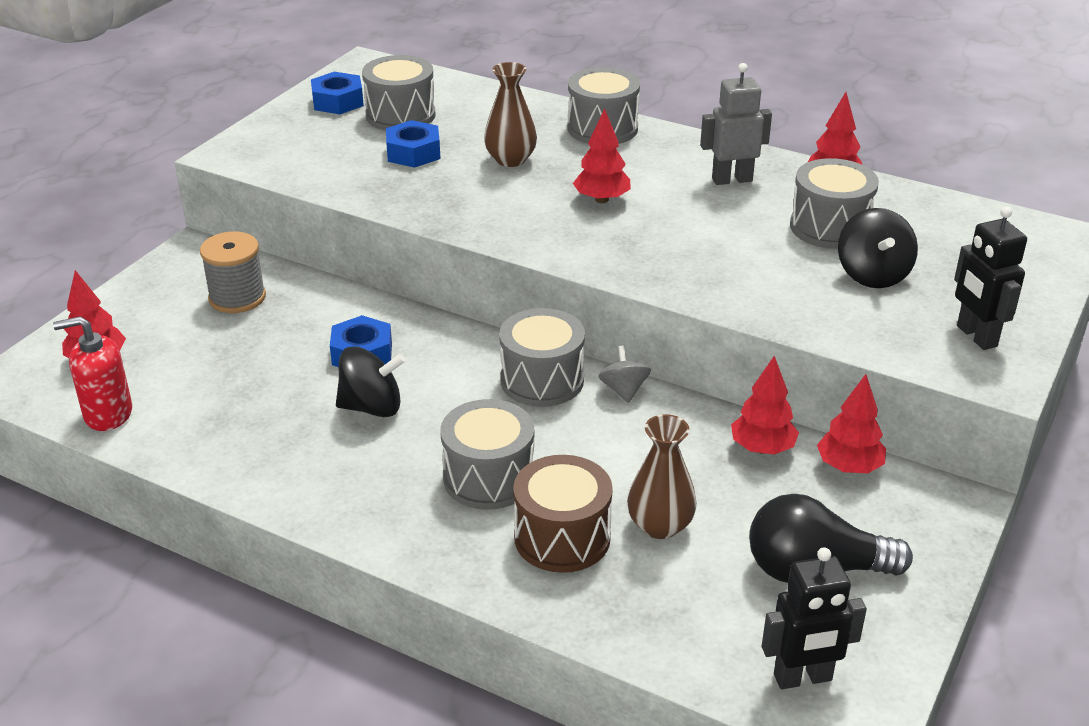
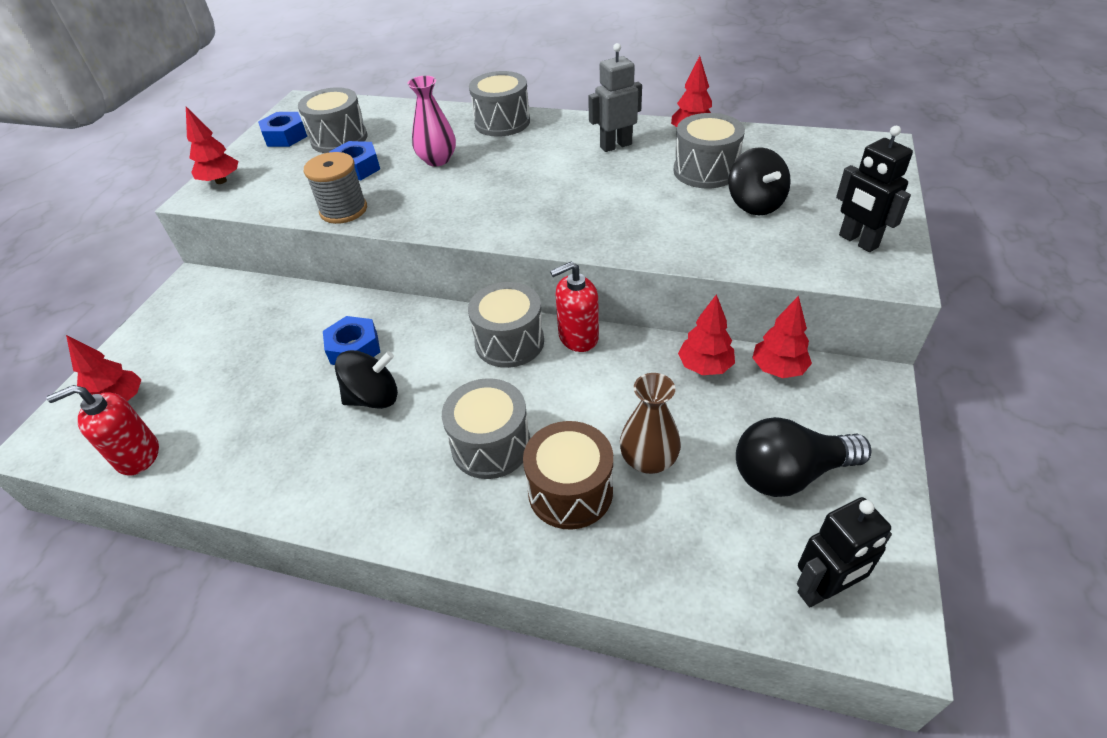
camera: 10 degrees left, 10 degrees up
(237, 297) = (237, 318): grey spool -> grey spool (343, 210)
(510, 159) = (437, 160): brown vase -> pink vase
(602, 199) = (520, 180): red tree -> red tree (221, 181)
(624, 390) = (578, 337): grey spinning top -> red soap dispenser

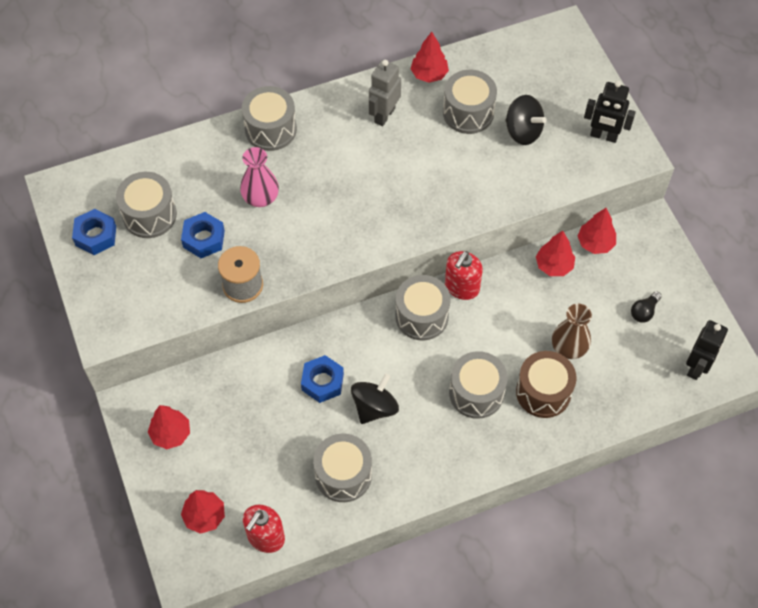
camera: 40 degrees left, 15 degrees up
(221, 181) = (102, 311): red tree -> red tree (171, 434)
(271, 443) = (343, 475): none -> grey drum
(789, 474) = (644, 311): black light bulb -> black light bulb, size x0.48

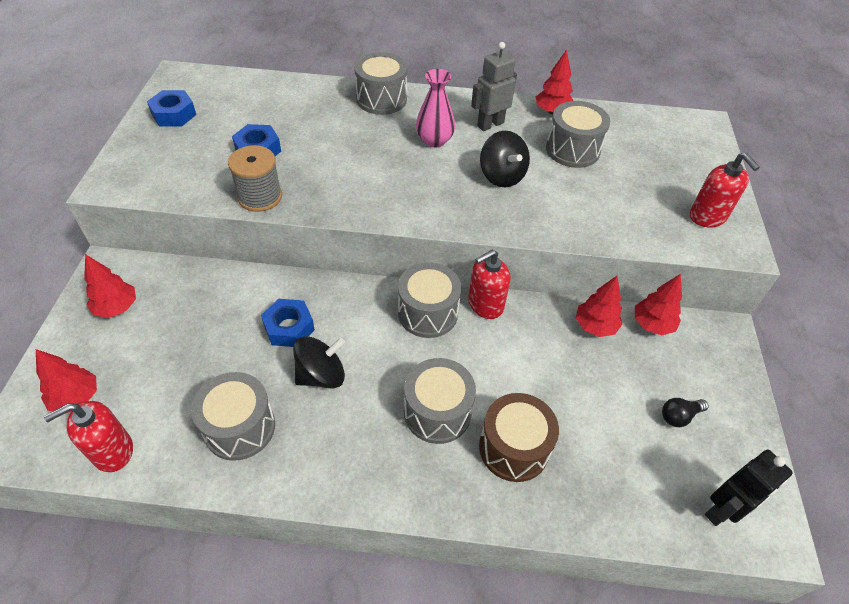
camera: 25 degrees right, 10 degrees down
(149, 215) = (230, 117): grey drum -> none
(261, 198) = (333, 140): pink vase -> pink vase (434, 140)
(523, 131) = (620, 182): black spinning top -> black spinning top (502, 176)
(568, 347) = (569, 414): brown vase -> none
(603, 136) = (708, 217): black robot -> red soap dispenser

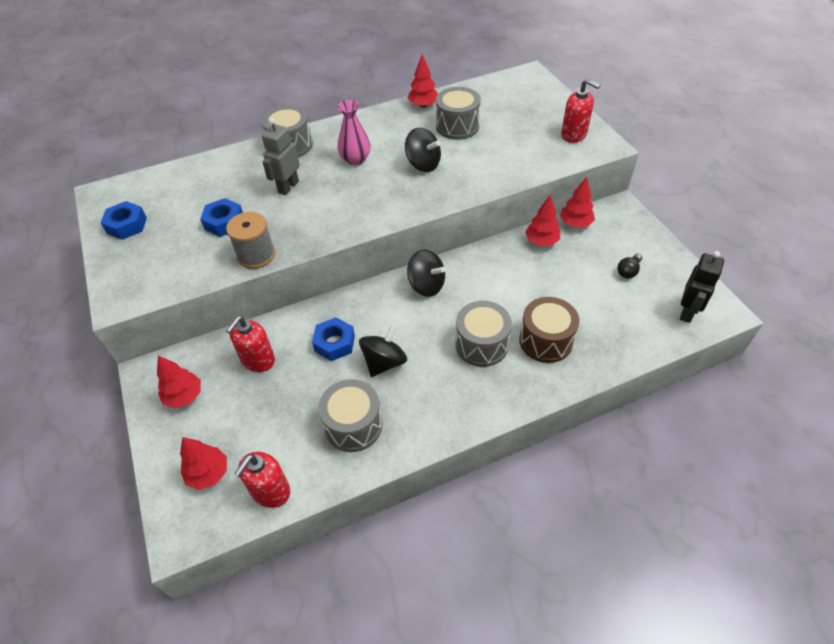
camera: 25 degrees left, 0 degrees up
(428, 313) = (426, 285): grey drum -> black spinning top
(485, 305) = (461, 261): red soap dispenser -> red soap dispenser (258, 360)
(490, 124) = (387, 131): grey robot -> grey robot (288, 187)

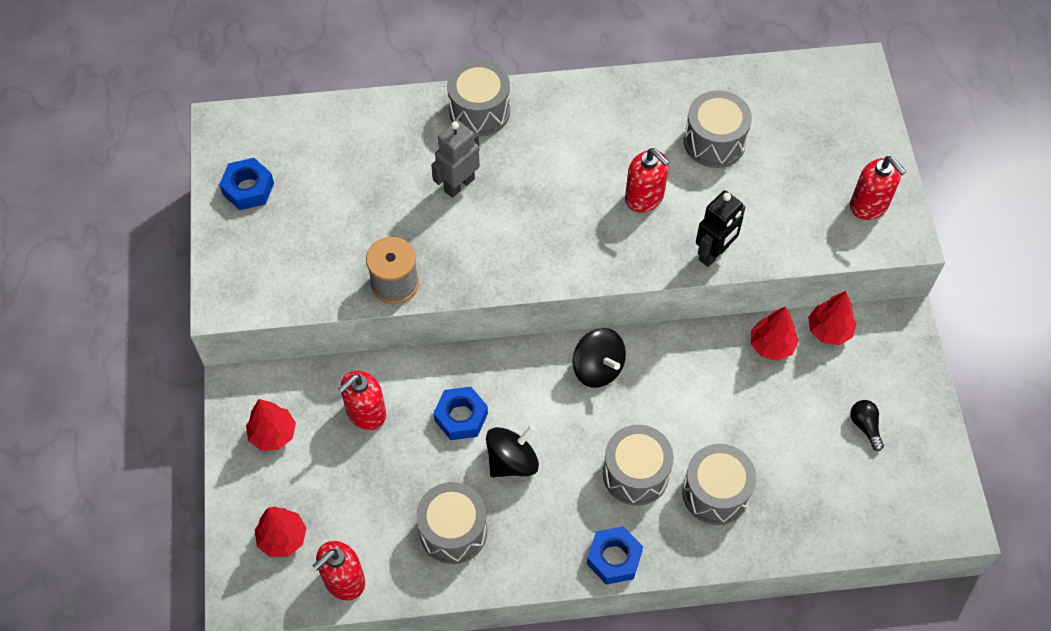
camera: 15 degrees right, 10 degrees up
(224, 222) = (366, 220): blue nut -> blue nut (614, 558)
(355, 159) = (558, 162): pink vase -> none
(423, 105) = (681, 87): red tree -> none
(423, 164) = (644, 197): black spinning top -> red soap dispenser
(545, 341) = (715, 493): brown drum -> grey drum
(628, 271) = (865, 426): black light bulb -> black light bulb turned 105 degrees clockwise
(687, 312) = (911, 509): black robot -> black robot (714, 253)

